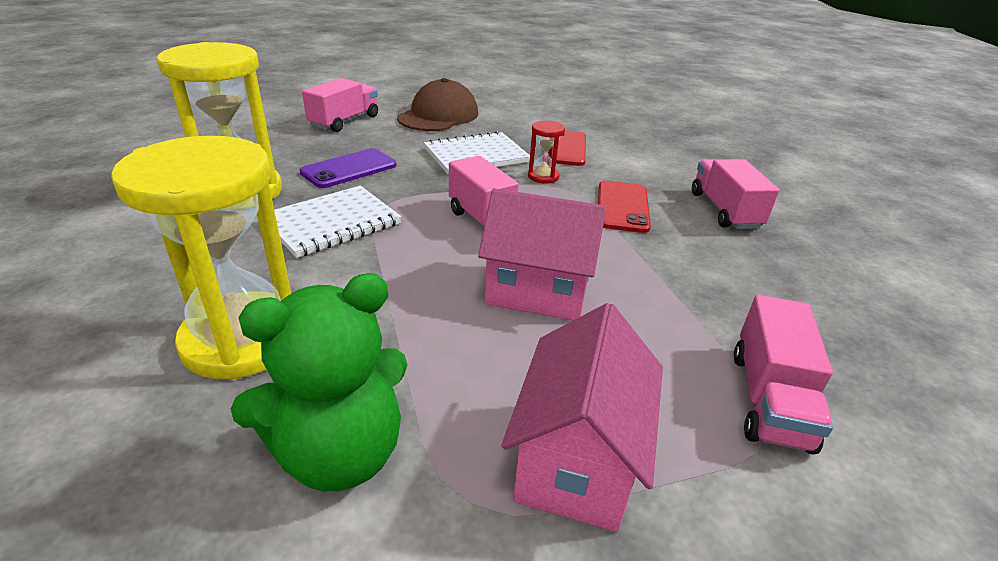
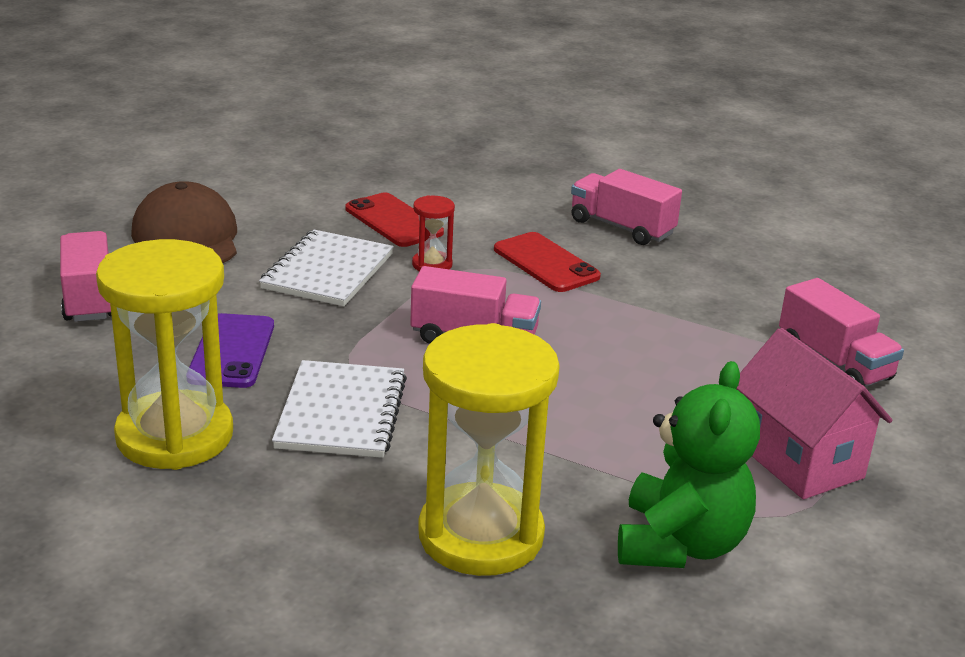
camera: 45 degrees left, 5 degrees down
(537, 292) = (609, 373): pink house -> none

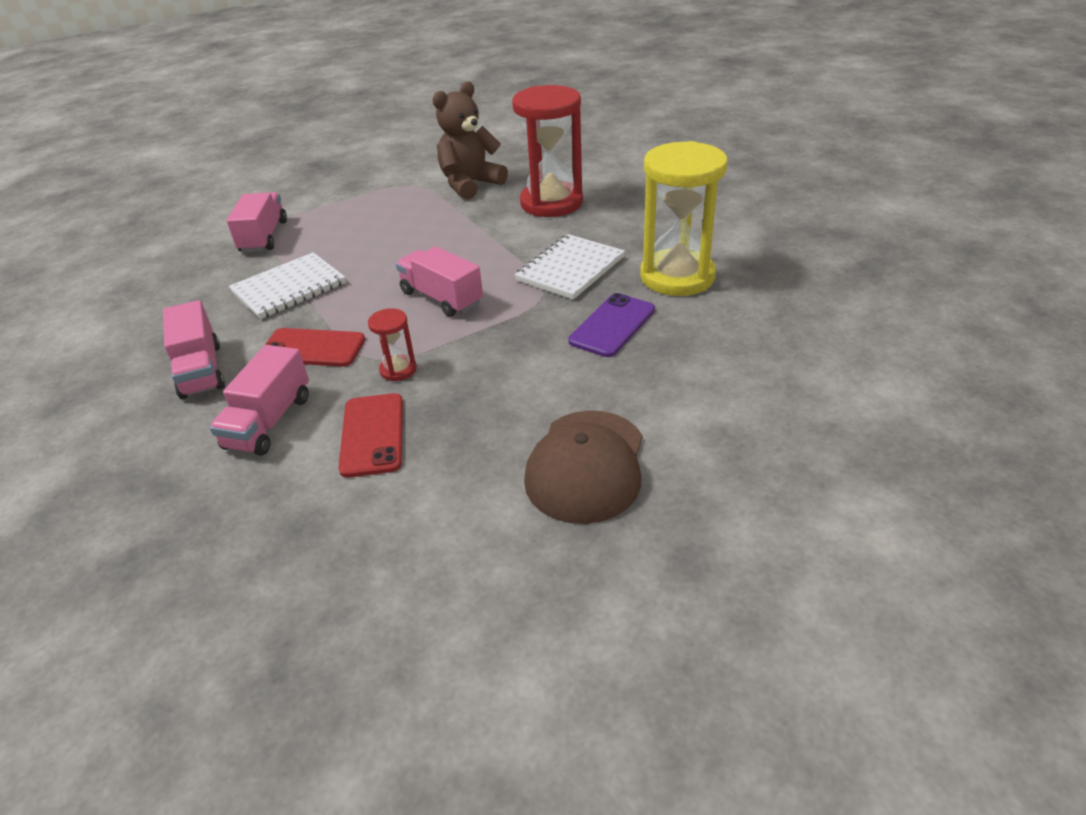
camera: 145 degrees left, 10 degrees up
(90, 297) = (704, 406): pink truck -> pink truck (269, 422)
(328, 271) = (487, 384): white notebook -> white notebook (289, 288)
(481, 535) = (551, 203): yellow hourglass -> red hourglass
(546, 263) = (312, 348): red phone -> red phone turned 75 degrees counterclockwise
(680, 544) = (470, 184): green teddy bear -> brown teddy bear
(798, 459) = (368, 201): pink house -> none

